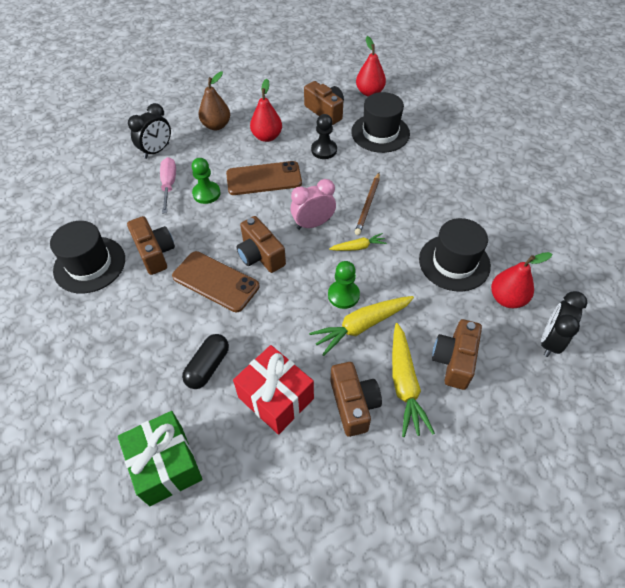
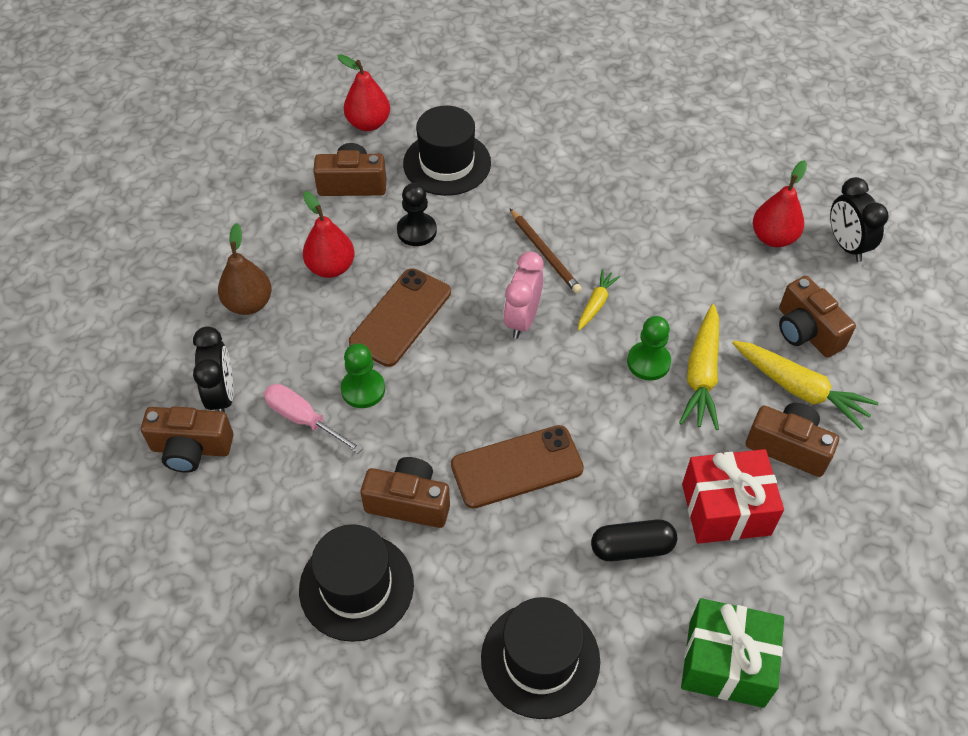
camera: 50 degrees left, 0 degrees up
(208, 366) = (632, 548): black capsule -> black capsule turned 75 degrees counterclockwise
(260, 255) = (520, 399): brown camera -> brown camera (191, 449)
(454, 262) = (693, 242): black hat -> black hat (540, 659)

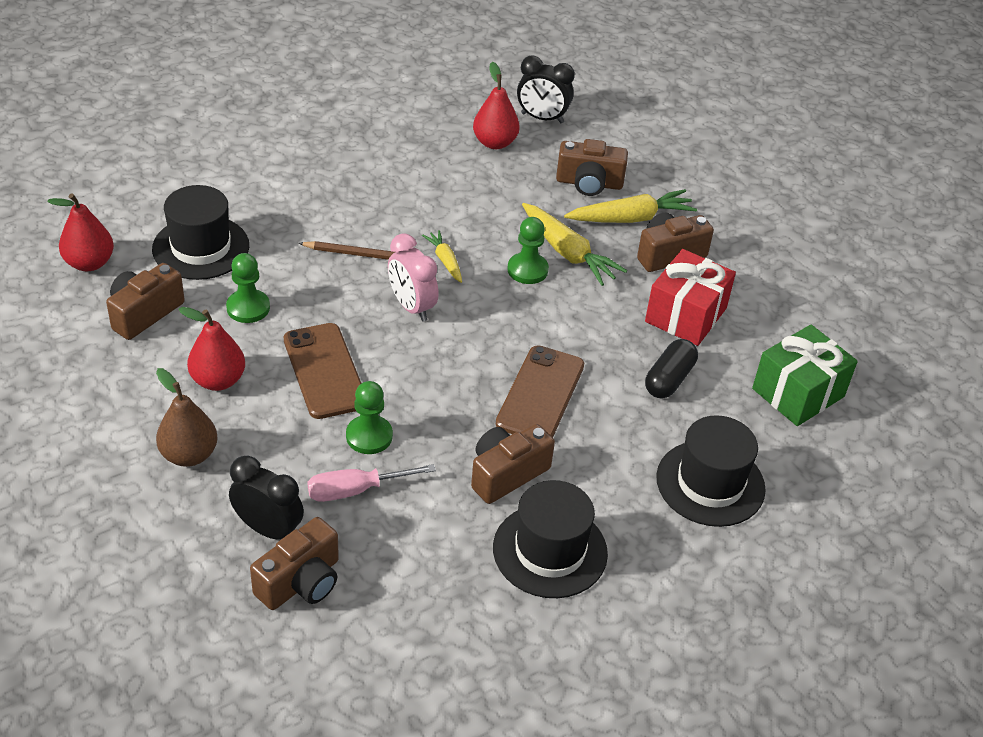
camera: 55 degrees left, 10 degrees down
(417, 231) = (248, 308): black pawn -> green pawn

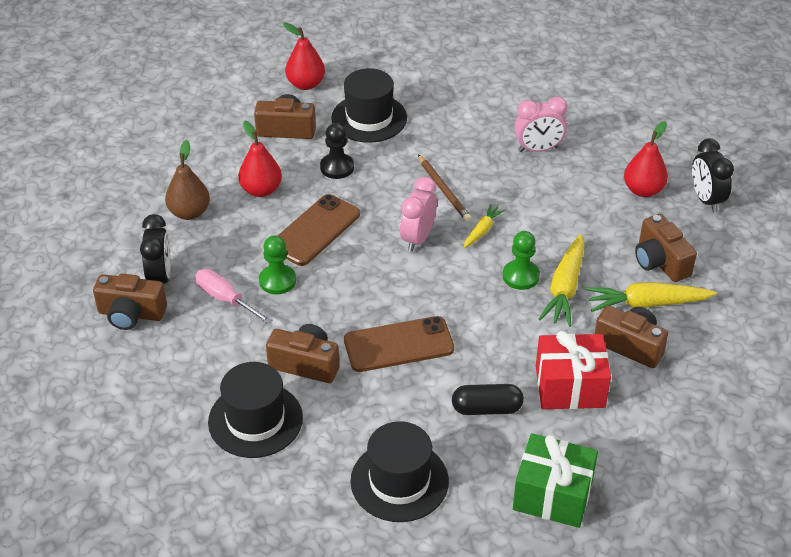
camera: 60 degrees right, 0 degrees up
(248, 308) = (337, 167): green pawn -> black pawn
(375, 169) = (538, 149): none -> pink clock
(630, 218) = (647, 304): yellow carrot -> yellow carrot turned 135 degrees clockwise

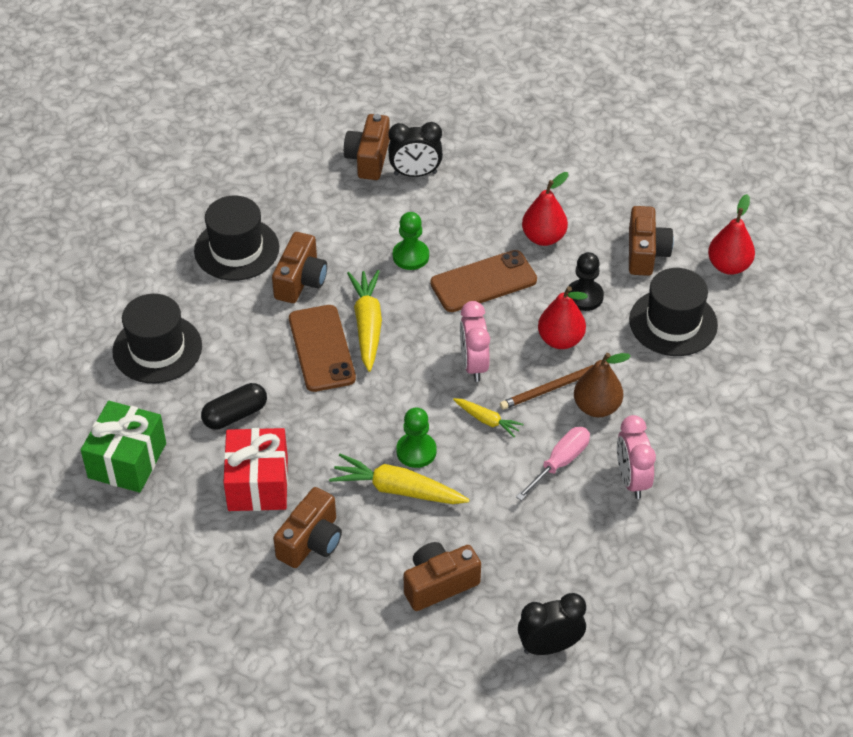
camera: 90 degrees right, 5 degrees up
(189, 212) = (507, 186): brown pear -> brown pear (597, 407)
(226, 299) = (386, 220): pink screwdriver -> pink screwdriver (560, 463)
(315, 230) = (483, 282): brown phone -> brown phone turned 60 degrees counterclockwise
(418, 238) = (473, 364): pink clock -> pink clock turned 120 degrees counterclockwise
(486, 408) = (235, 415): black capsule -> black capsule turned 60 degrees clockwise
(643, 190) = (563, 581): red pear -> red pear (560, 340)
(647, 304) = (372, 563): yellow carrot -> yellow carrot (367, 325)

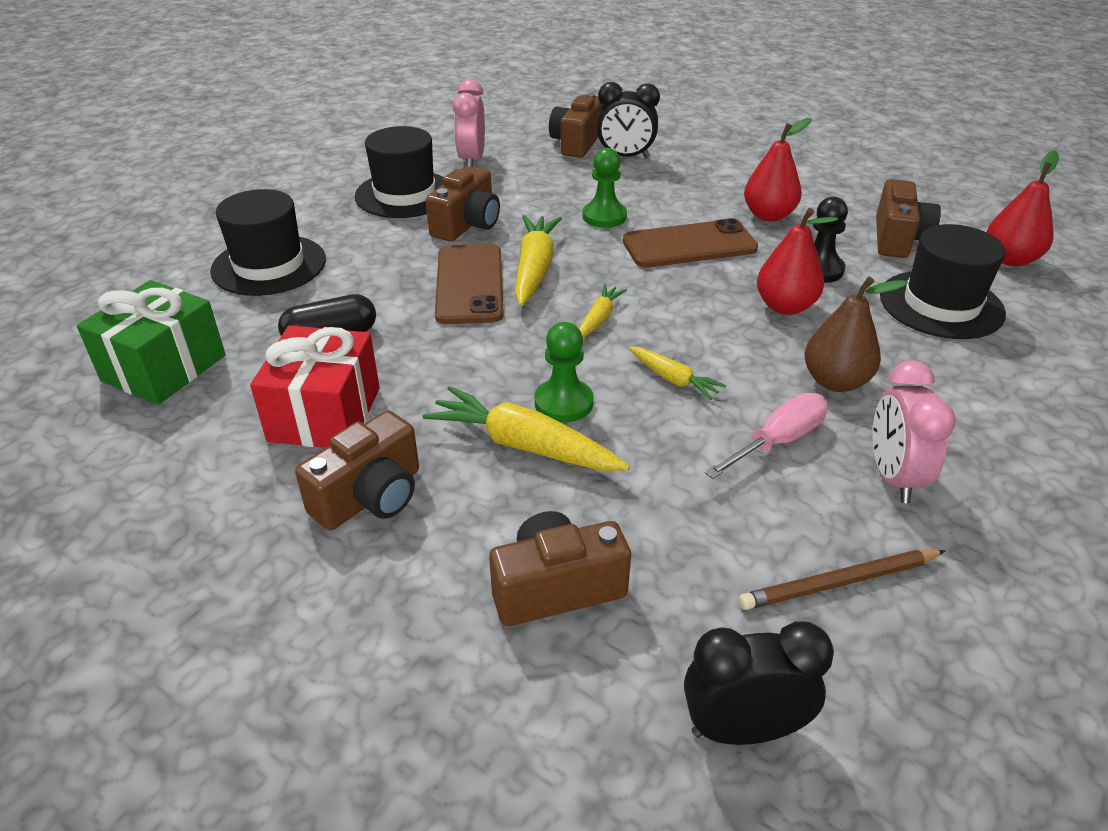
camera: 10 degrees right, 10 degrees down
(426, 371) = (598, 319): none -> yellow carrot
(473, 364) = (664, 319): pink clock -> pink clock (472, 160)
(552, 388) = (770, 354): brown pencil -> brown pencil (839, 583)

